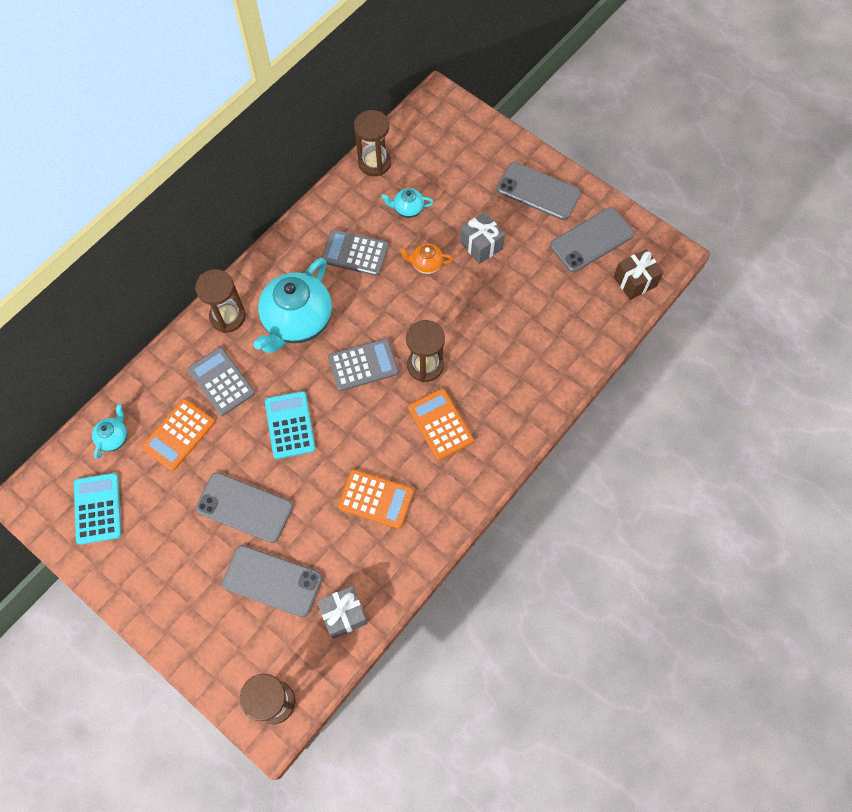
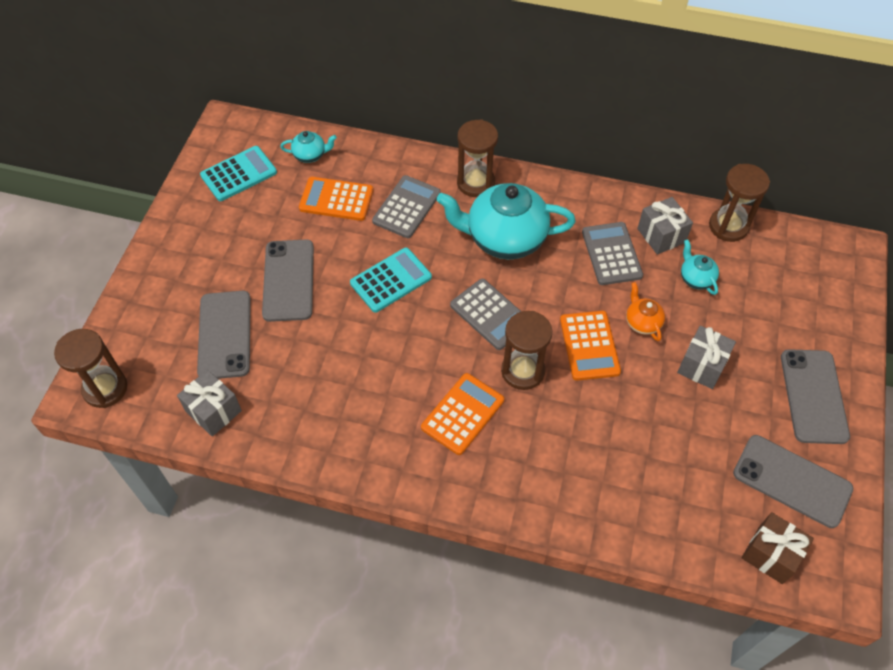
camera: 65 degrees right, 10 degrees down
(357, 211) = (661, 235): none -> grey gift
(375, 499) = (348, 388): orange calculator -> orange calculator (589, 346)

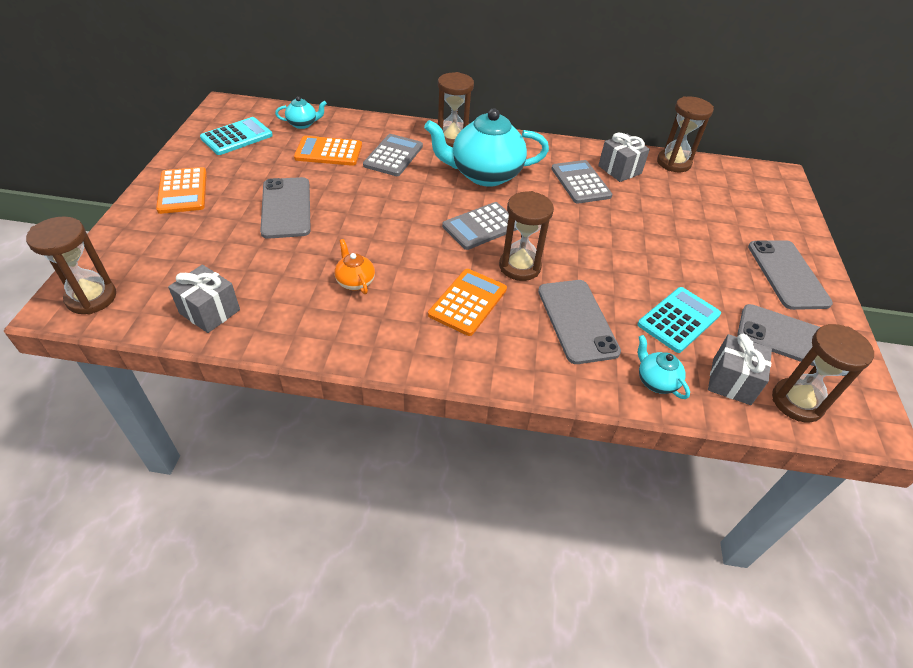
camera: 10 degrees left, 10 degrees down
(225, 335) = (222, 250): grey phone -> grey phone (577, 321)
(391, 280) = (384, 205): turquoise calculator -> turquoise calculator (678, 320)
(490, 314) = (481, 226): grey calculator -> grey calculator turned 105 degrees clockwise
(589, 346) = (577, 246): orange calculator -> orange calculator (183, 191)
(642, 322) = (620, 228): orange teapot -> orange teapot (355, 282)
(695, 278) = (657, 197): turquoise teapot -> turquoise teapot (655, 381)
(701, 366) = (682, 256): grey gift -> grey gift (731, 381)
(770, 554) = (797, 402): brown gift -> brown hourglass

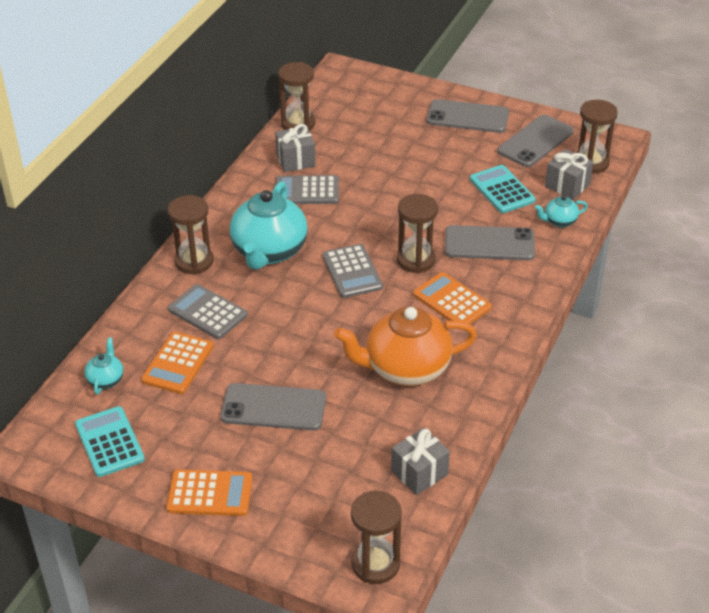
camera: 70 degrees left, 5 degrees down
(355, 282) = (405, 368): orange teapot -> orange teapot, size x2.23

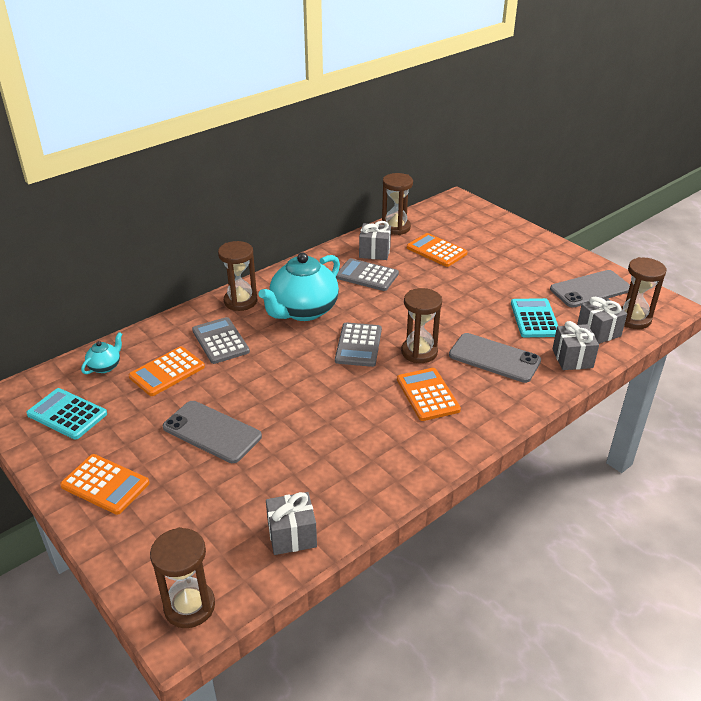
camera: 25 degrees right, 5 degrees down
(109, 442) = (67, 414): turquoise calculator -> turquoise calculator turned 60 degrees counterclockwise
(359, 140) = (436, 251): none -> orange calculator
(405, 368) = (346, 438): orange teapot -> none
(467, 117) = (541, 256): grey phone -> none
(559, 221) = (572, 358): turquoise teapot -> grey gift

